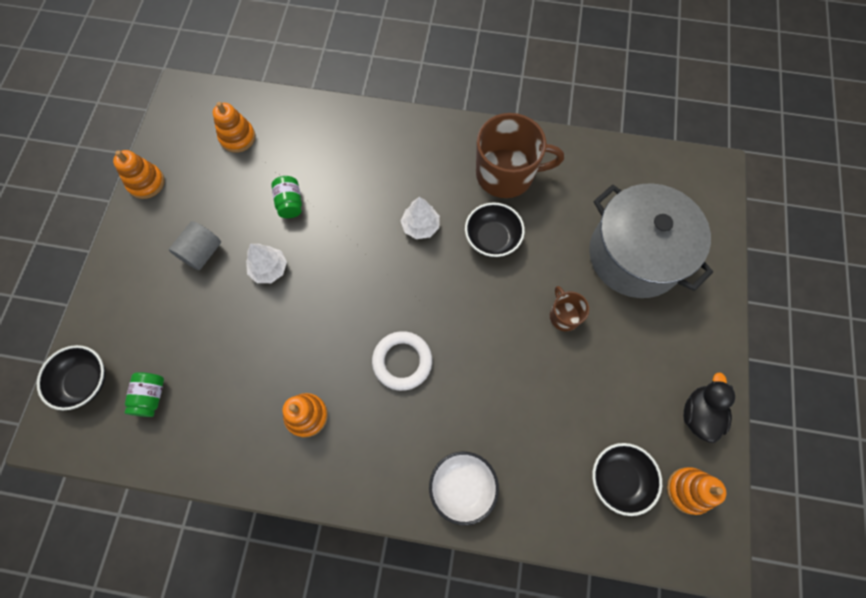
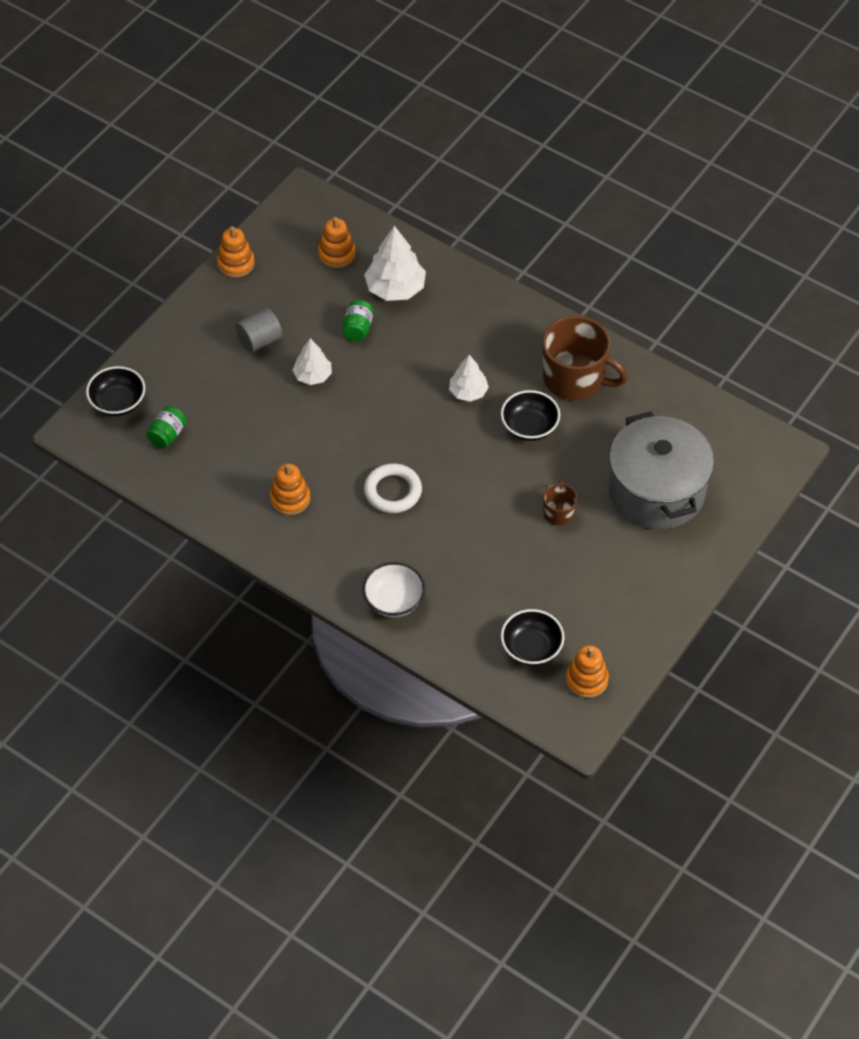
camera: 25 degrees right, 15 degrees down
(306, 150) = (395, 288): none -> white tree
(699, 414) = (633, 632): black duck -> none

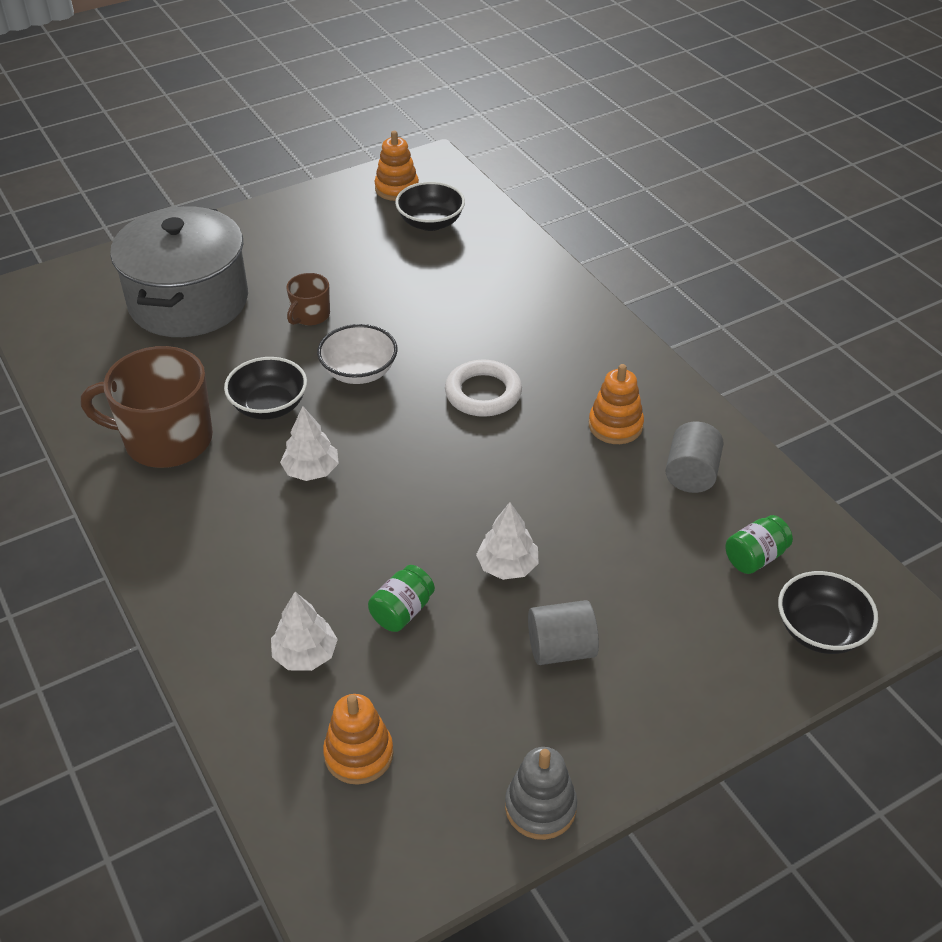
camera: 155 degrees left, 10 degrees down
(225, 479) = (691, 474): none -> grey cylinder
(236, 263) = (540, 807): orange stacking toy -> grey stacking toy
(394, 600) = (546, 296): white bowl -> white bowl (359, 372)
(395, 288) = (305, 654): white tree -> white tree, size x0.62
(575, 378) = (166, 440): brown mug -> brown mug turned 45 degrees counterclockwise

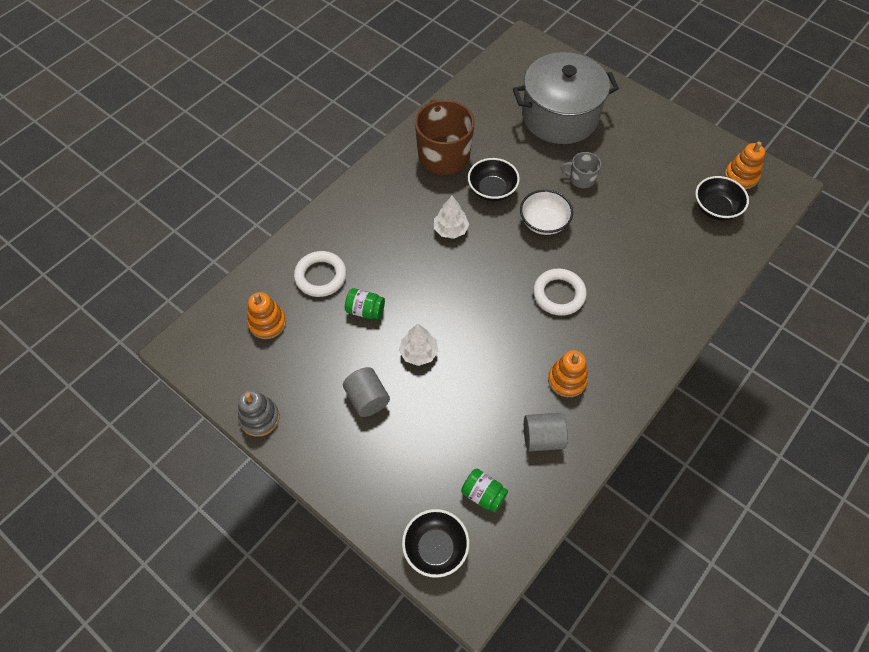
camera: 70 degrees right, 15 degrees up
(305, 654) = (321, 276): white tree -> white ring
(310, 315) = (581, 179): brown mug -> grey mug

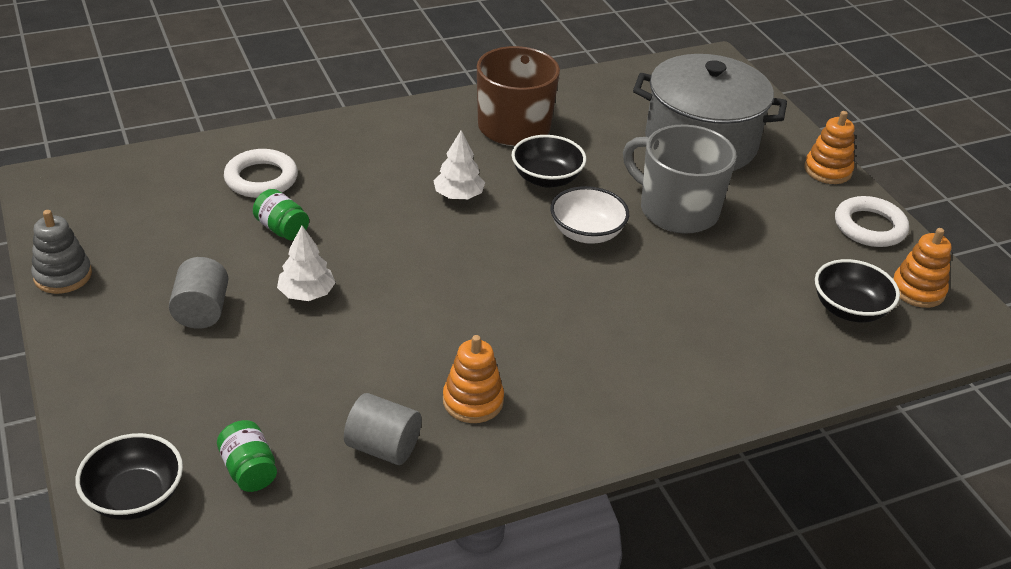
camera: 25 degrees right, 20 degrees down
(267, 323) = (159, 196): orange stacking toy -> orange stacking toy (827, 170)
(559, 294) = (542, 310): white ring -> white ring (869, 227)
(581, 179) = (677, 210): grey mug -> grey mug, size x2.05

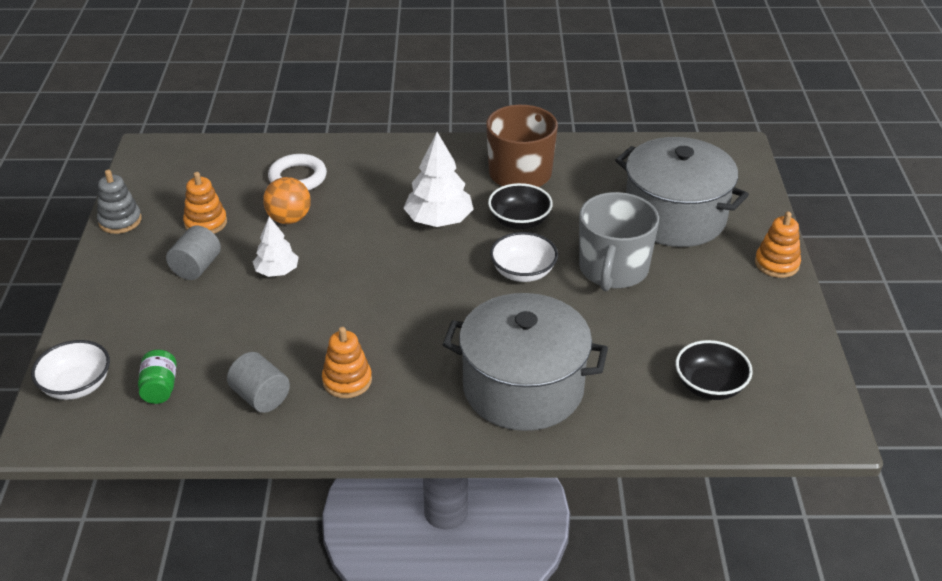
camera: 25 degrees right, 0 degrees up
(135, 496) = (77, 386): black bowl -> white bowl
(282, 229) = (289, 219): green jar -> orange ball
(458, 195) = (439, 220): white tree -> white tree, size x1.60
(669, 359) = (523, 388): none -> grey pot
(677, 210) = (613, 270): grey mug -> grey mug turned 135 degrees counterclockwise
(869, 227) = (781, 321): white ring -> none
(918, 290) = (787, 385): orange stacking toy -> orange stacking toy (206, 223)

